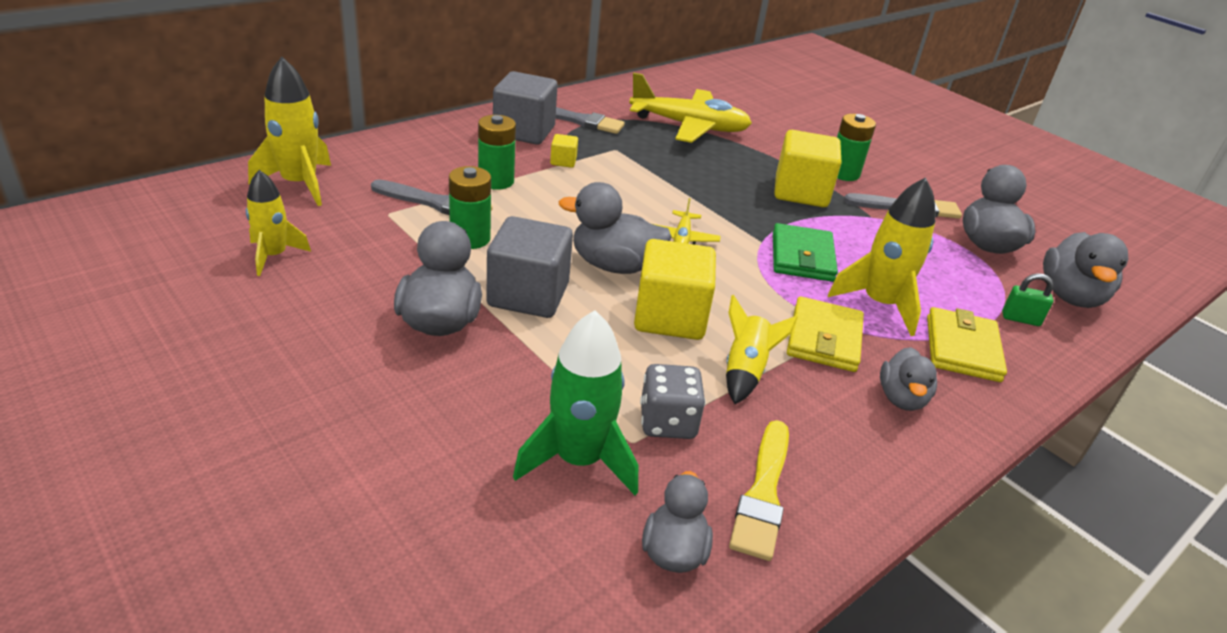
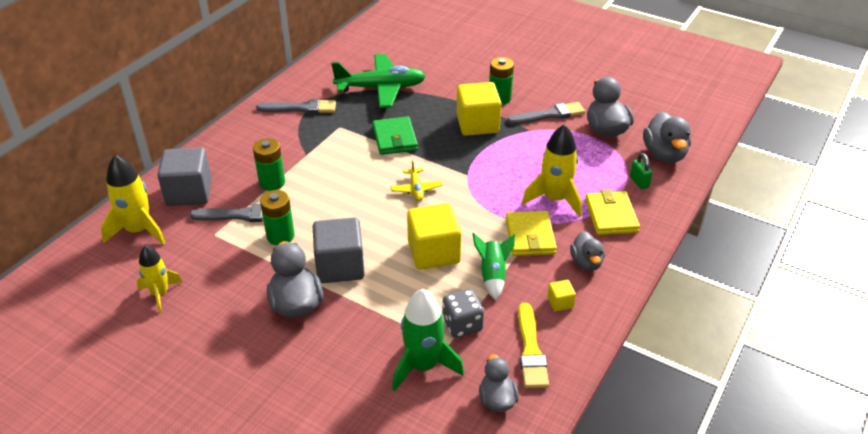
camera: 15 degrees left, 5 degrees up
(524, 131) = (268, 131): grey cube -> grey cube (189, 193)
(563, 161) = (309, 150): yellow cube -> yellow cube (560, 302)
(614, 265) = (383, 226): grey duck -> none
(689, 126) = (381, 88): yellow plane -> green plane
(745, 371) = (492, 275): yellow rocket -> green rocket
(802, 257) = (496, 178): green wallet -> green wallet (394, 138)
(1020, 319) = (639, 182): green padlock -> green padlock turned 75 degrees clockwise

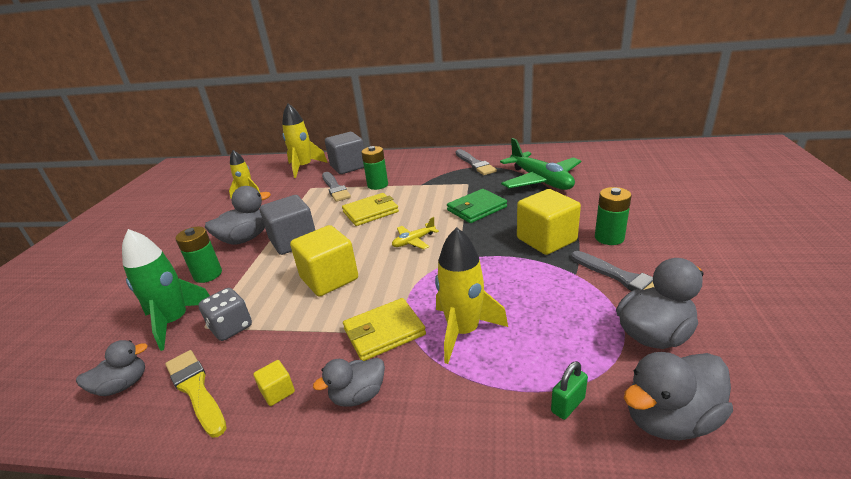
camera: 70 degrees right, 10 degrees down
(280, 236) = (319, 208): green battery -> green battery (208, 274)
(492, 275) = (309, 324): green rocket -> none
(531, 350) = (195, 389): yellow brush -> yellow brush turned 75 degrees clockwise
(611, 216) = (467, 394): yellow wallet -> yellow wallet (370, 212)

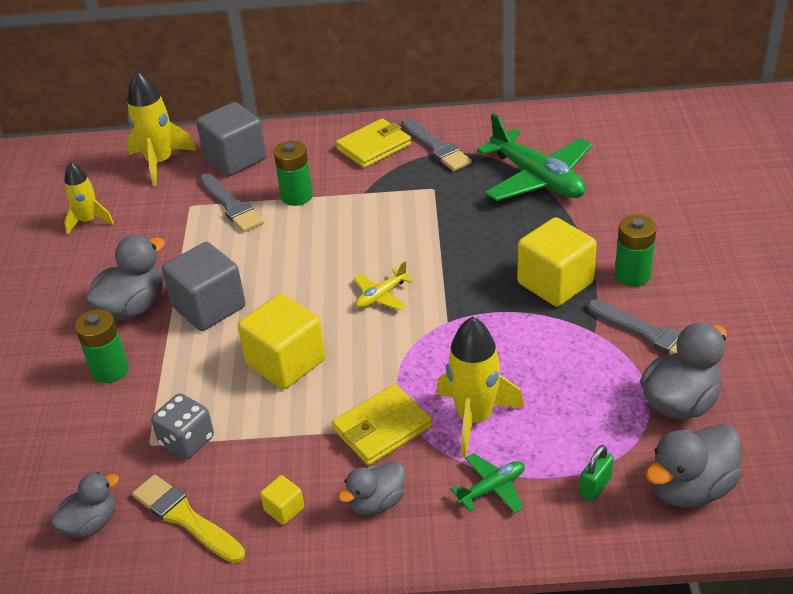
camera: 10 degrees left, 10 degrees up
(175, 321) = (106, 440): green rocket -> none
(370, 212) = (303, 249): yellow wallet -> yellow wallet (374, 147)
(466, 395) = (492, 488): none -> green plane
(476, 208) = (455, 235): green wallet -> none

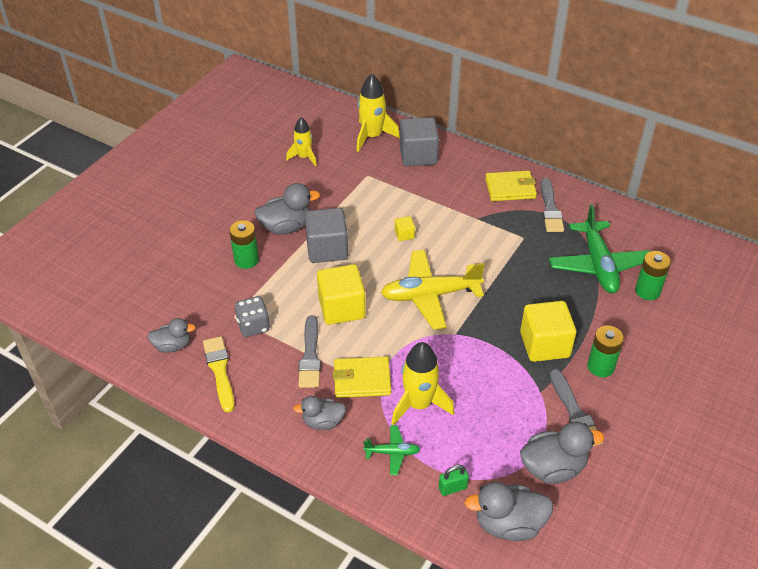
camera: 30 degrees right, 5 degrees up
(231, 206) = (391, 187): grey brush -> grey brush (310, 356)
(284, 509) = (272, 396): yellow cube -> yellow cube (404, 234)
(297, 196) = (434, 200): green battery -> green battery (647, 291)
(381, 296) = (430, 295): yellow plane -> yellow plane, size x2.12

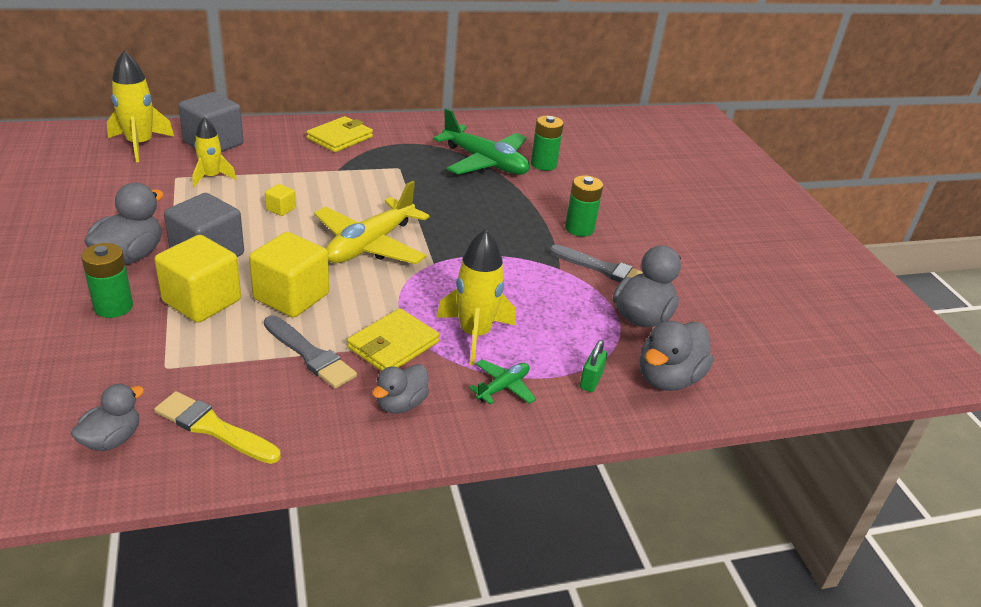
camera: 50 degrees left, 10 degrees down
(253, 326) = (204, 363): grey dice -> none
(304, 157) = (73, 188): yellow rocket -> yellow rocket (211, 177)
(544, 345) = (518, 234): yellow cube -> yellow cube (202, 301)
(550, 209) = (395, 139): grey brush -> none

